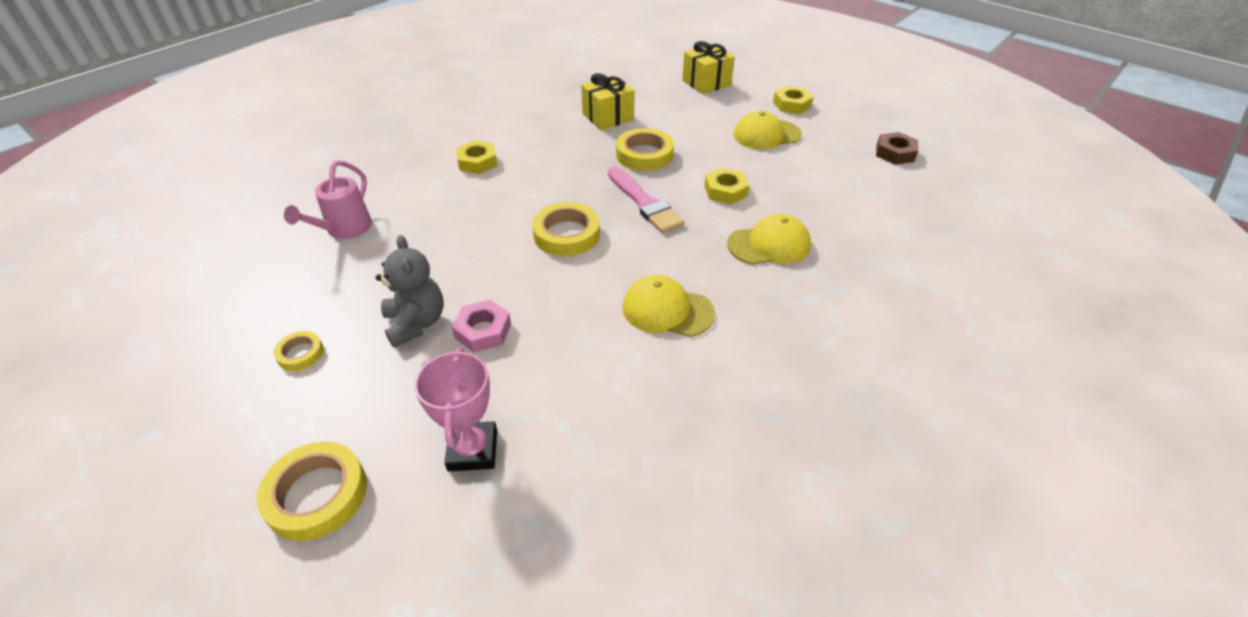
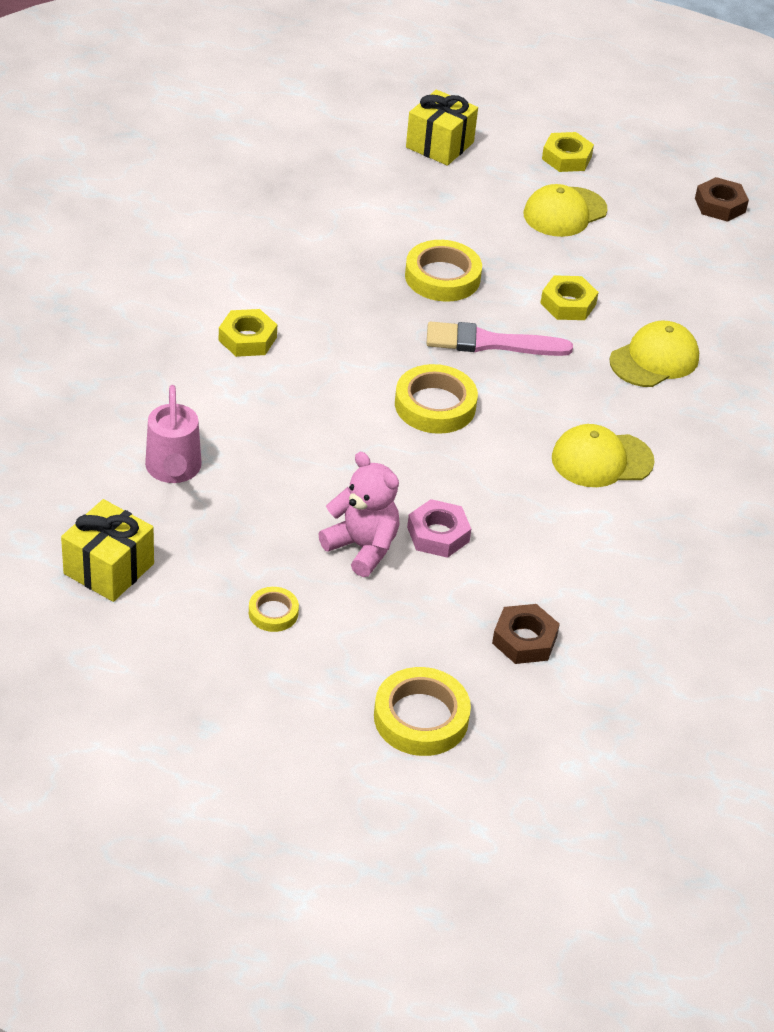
camera: 30 degrees left, 0 degrees up
(416, 323) = (362, 547): grey teddy bear -> pink teddy bear
(473, 450) = (524, 640): pink trophy -> brown nut
(608, 117) = (355, 231): yellow gift -> yellow gift (109, 569)
(644, 203) = (490, 343): pink brush -> pink brush turned 150 degrees clockwise

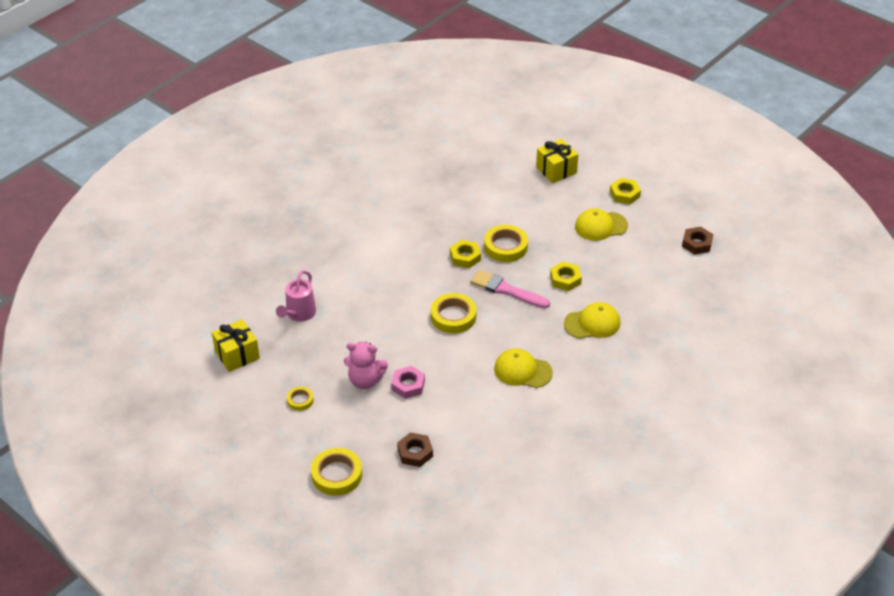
camera: 30 degrees right, 0 degrees up
(247, 339) = (380, 255): yellow nut -> yellow nut (465, 257)
(362, 547) = (365, 380): pink teddy bear -> pink teddy bear turned 120 degrees clockwise

